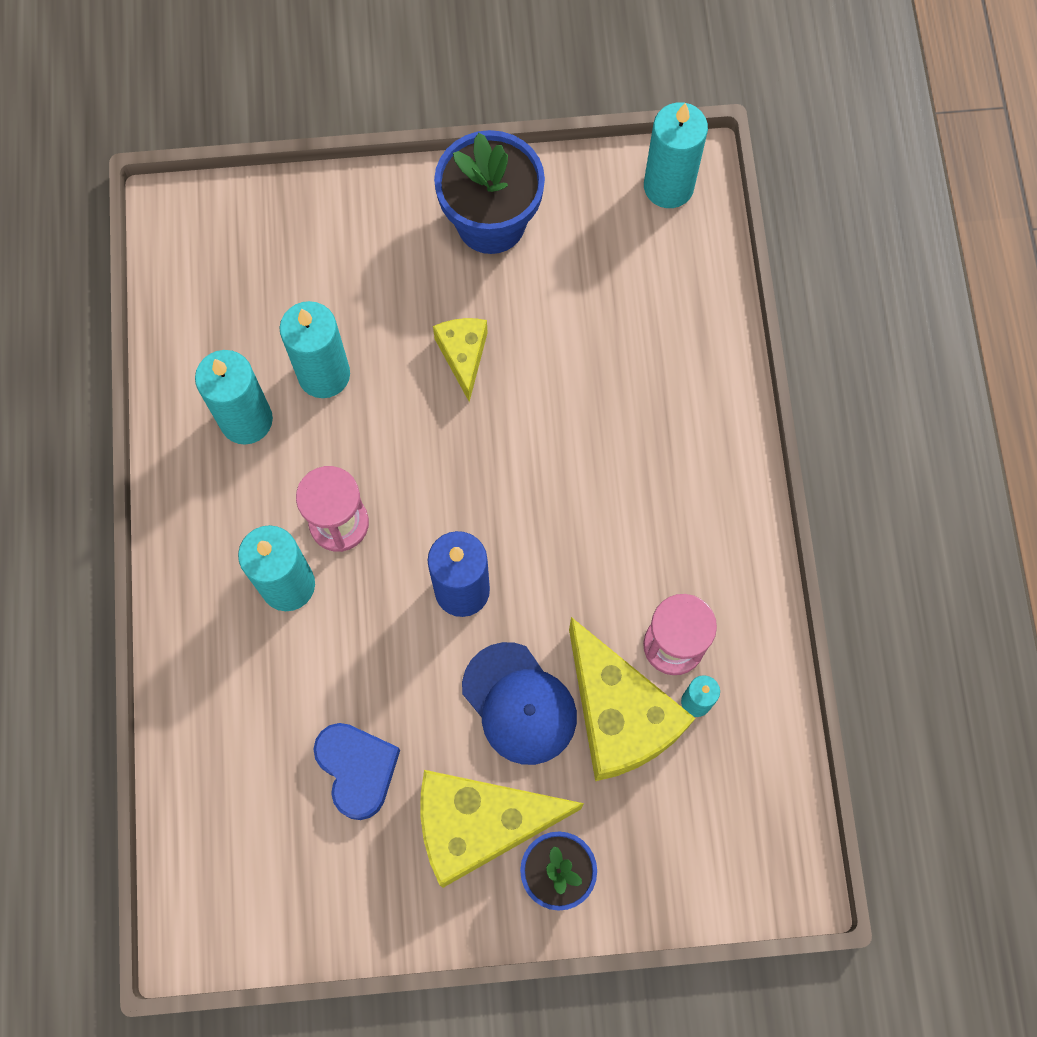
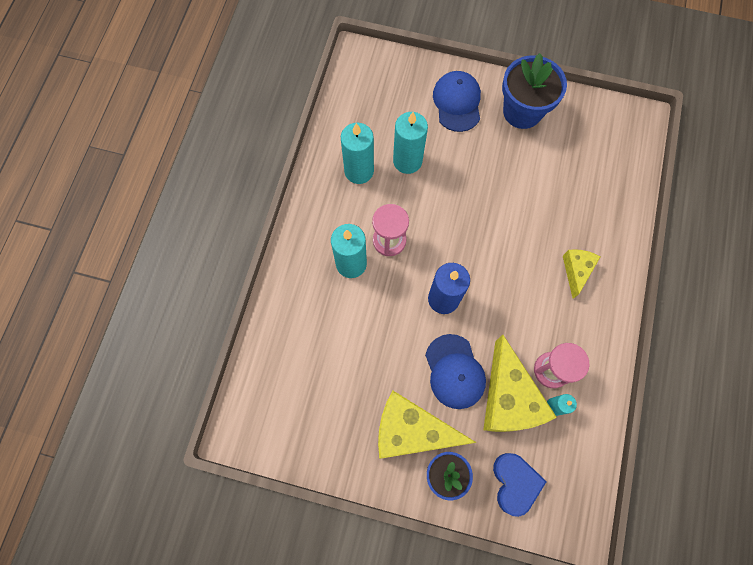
camera: 20 degrees right, 0 degrees up
(357, 769) = (354, 375): blue heart -> blue heart (514, 483)
(375, 242) = (457, 102): none -> blue cap
(463, 356) = (485, 175): yellow cheese -> yellow cheese (576, 271)
(668, 186) = (625, 123): turquoise candle -> none

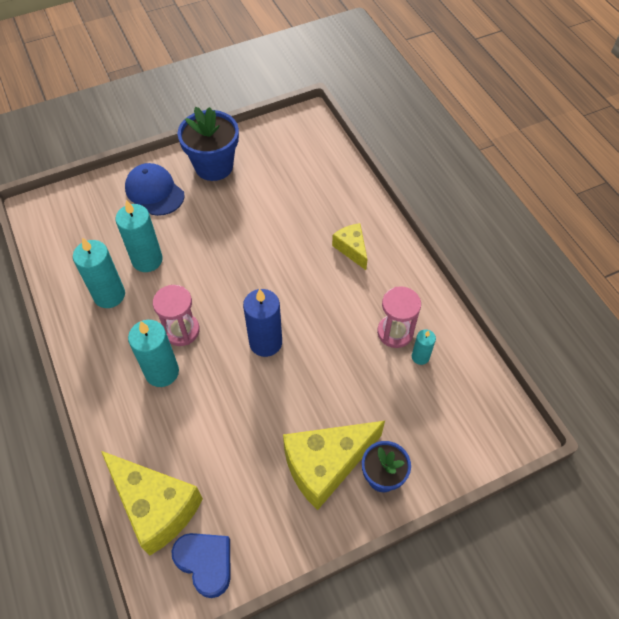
camera: 40 degrees left, 15 degrees down
(454, 371) = (322, 391): blue cap -> none
(508, 398) = (381, 378): yellow cheese -> yellow cheese (155, 507)
(514, 483) = (441, 438): blue heart -> blue heart (205, 563)

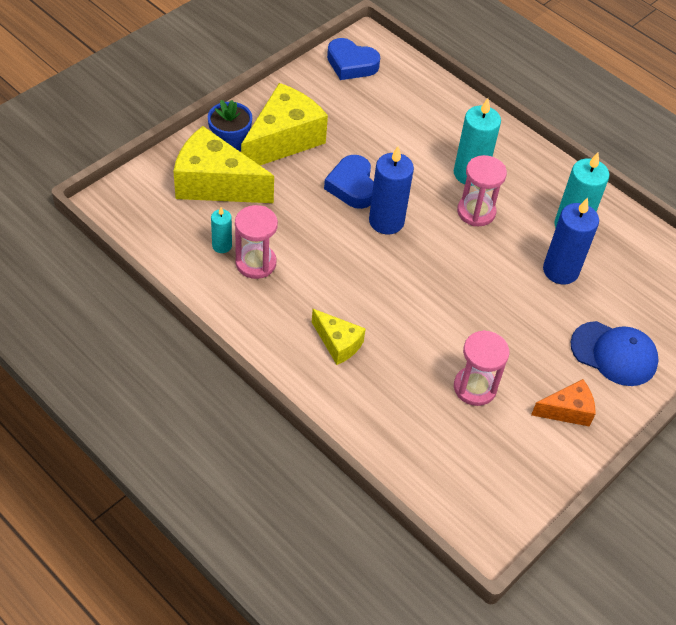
camera: 155 degrees right, 5 degrees down
(147, 260) = (560, 270): turquoise candle -> blue candle
(155, 507) = (410, 85): yellow cheese -> yellow cheese (215, 184)
(214, 166) = (567, 411): blue flower pot -> orange cheese
(267, 195) = (475, 387): none -> pink hourglass
(280, 388) = (352, 186): none -> blue heart

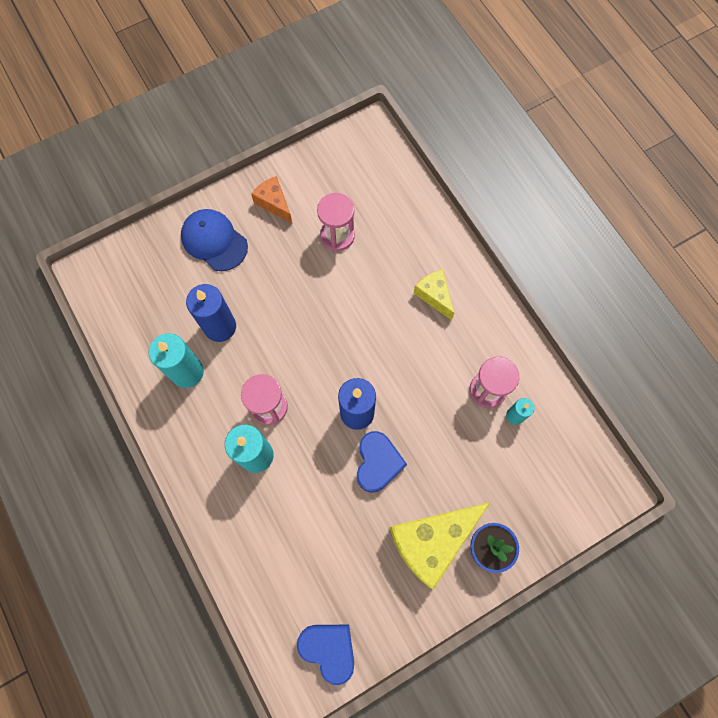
camera: 160 degrees left, 20 degrees up
(215, 184) = (510, 493): yellow cheese -> none
(567, 411) = (274, 203): orange cheese -> orange cheese turned 45 degrees clockwise

